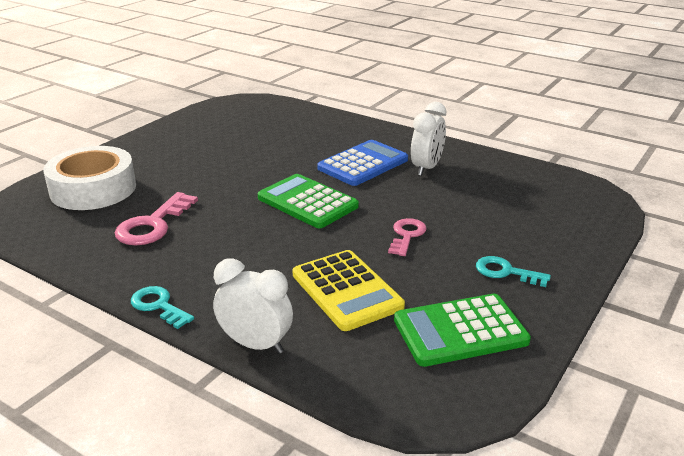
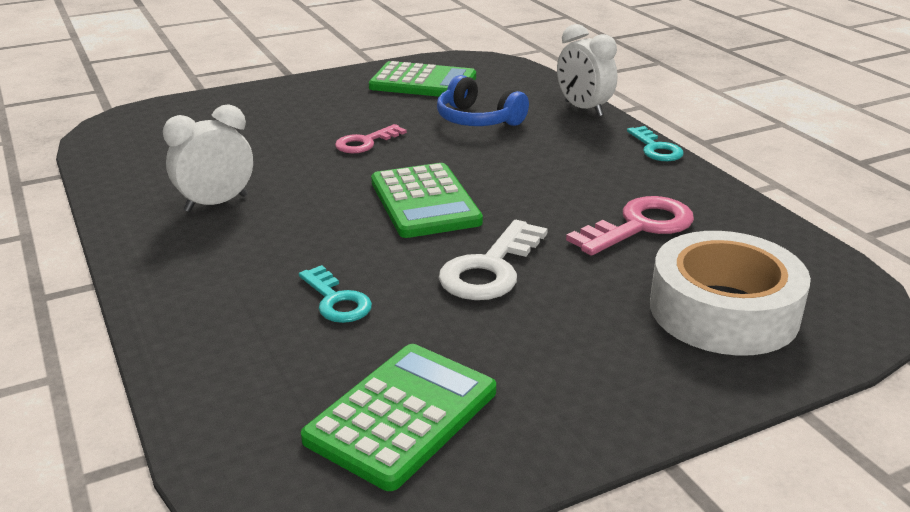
camera: 150 degrees left, 0 degrees up
(226, 123) = (401, 415): none -> green calculator
(232, 177) = (490, 269): none -> white key
(347, 290) = (477, 120): yellow calculator -> blue headphones
(363, 164) = (284, 234): blue calculator -> none
(505, 272) = (329, 100): turquoise key -> turquoise key (336, 301)

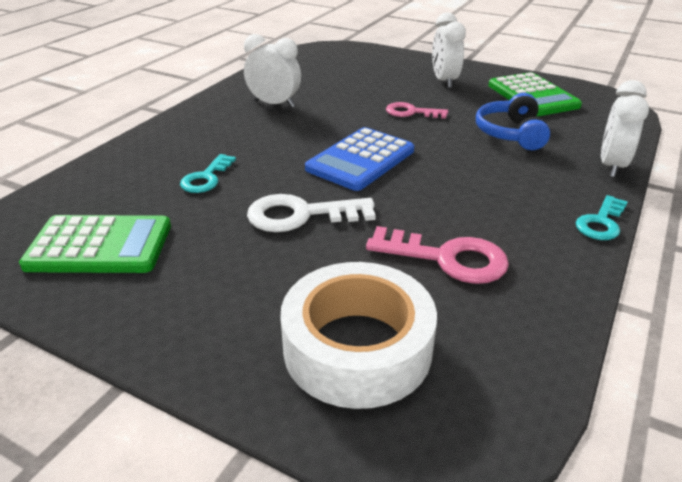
camera: 55 degrees right, 5 degrees up
(325, 102) = (444, 81): none -> white clock
(425, 202) = (361, 160): green calculator -> blue calculator

